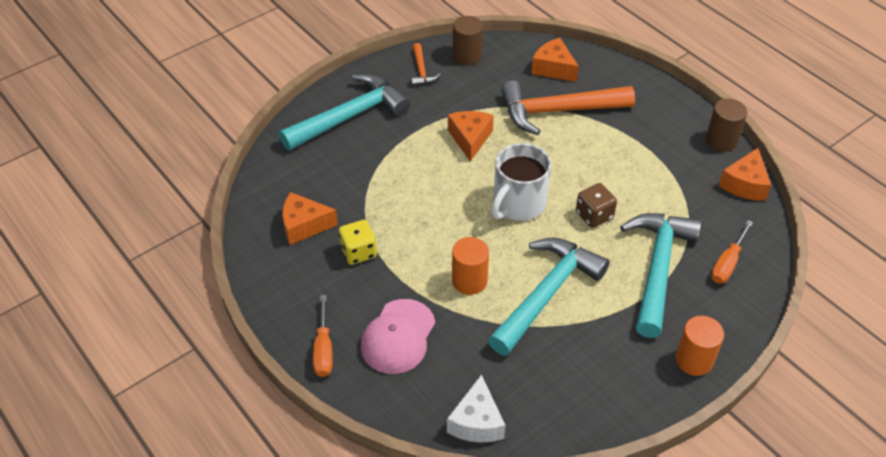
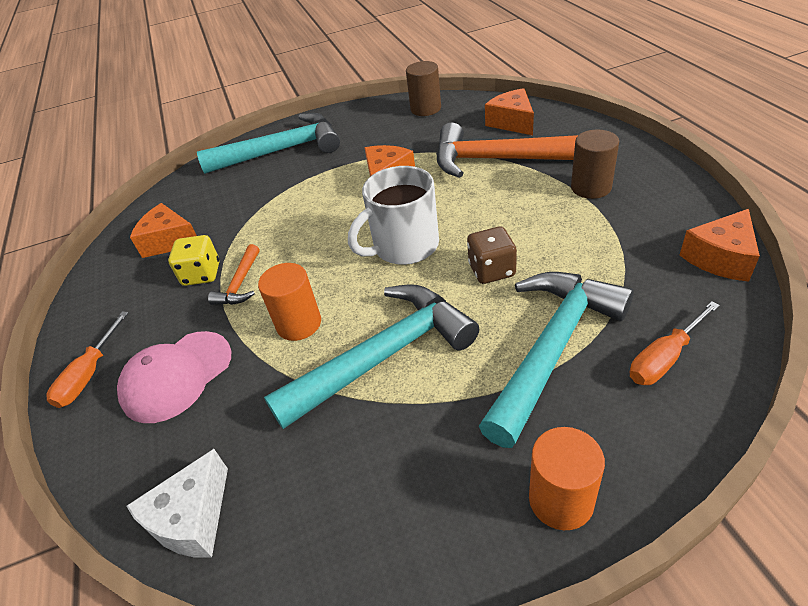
camera: 25 degrees right, 5 degrees down
(421, 71) = (373, 118): orange hammer -> orange hammer (240, 284)
(721, 140) = (699, 204): brown cylinder -> brown cylinder (591, 187)

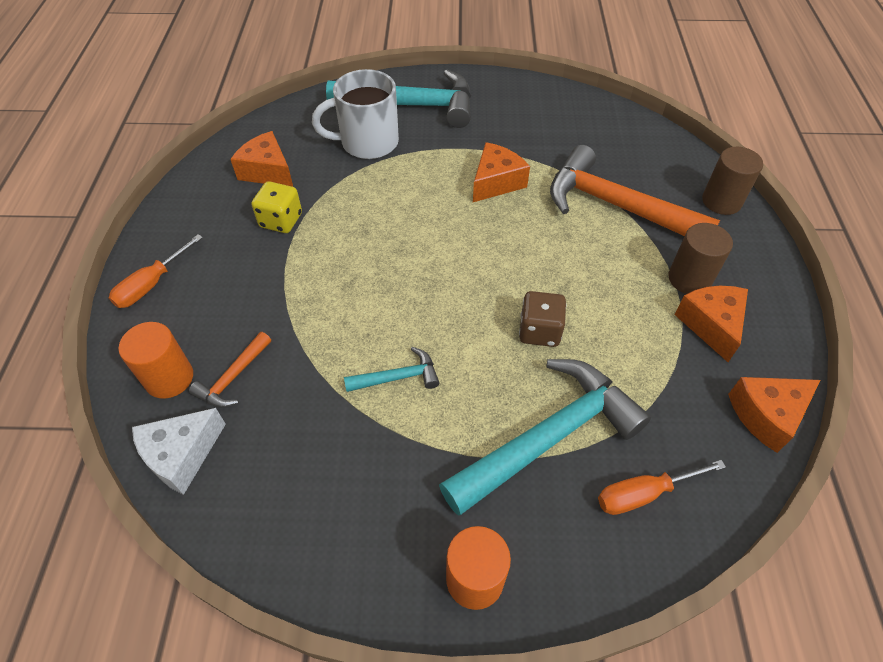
camera: 15 degrees right, 10 degrees up
(176, 376) = (219, 318): pink cap -> none
(240, 284) = (309, 246): orange hammer -> orange hammer (233, 377)
(299, 324) = (341, 311): orange cylinder -> orange cylinder (169, 378)
(383, 356) = (398, 377): turquoise hammer -> turquoise hammer, size x0.46
(404, 247) = (472, 269): white mug -> white mug (367, 143)
(426, 109) = (578, 110): brown cylinder -> brown cylinder (721, 201)
(512, 122) = (656, 164): orange cheese -> orange cheese (711, 325)

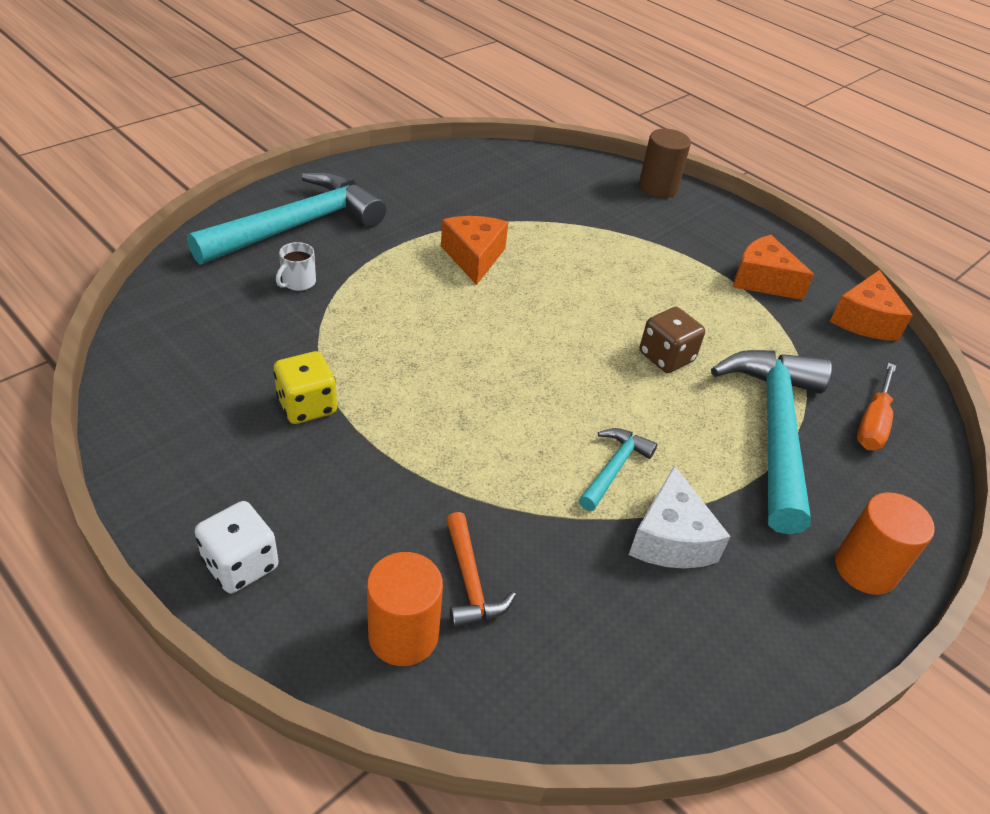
camera: 50 degrees left, 10 degrees down
(151, 285) = (241, 564): orange screwdriver -> white dice
(182, 455) = (522, 690): white cheese -> white cheese (671, 538)
(267, 171) = (219, 367): orange cheese -> none
(367, 143) = (298, 282): white mug -> white mug, size x0.43
(616, 206) = (593, 228): orange hammer -> none
(689, 279) = (709, 256): brown cylinder -> none

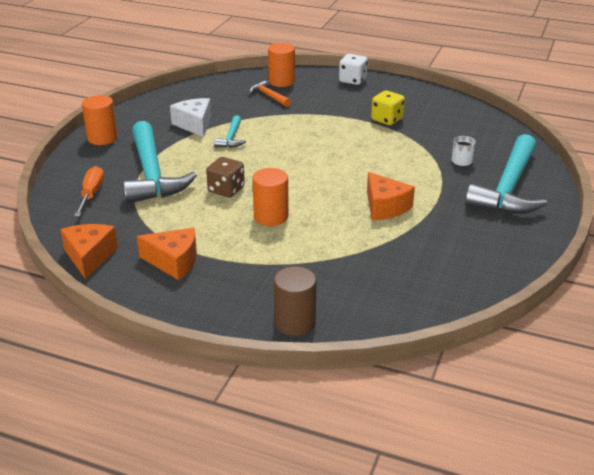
camera: 160 degrees right, 10 degrees down
(624, 295) = (271, 217): none -> orange cylinder

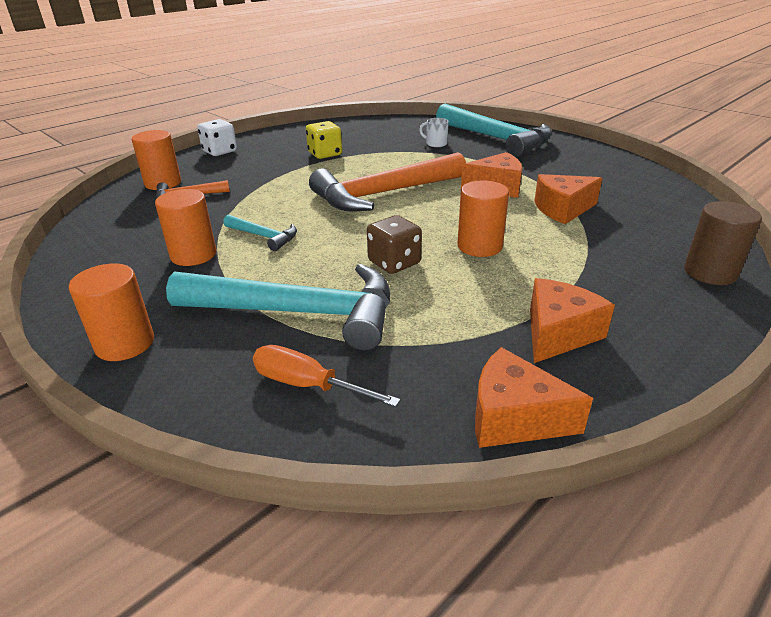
camera: 65 degrees left, 0 degrees up
(194, 125) = (193, 255): white cheese -> orange cylinder
(330, 161) = (383, 194): none -> orange hammer
(364, 244) = (562, 209): none -> orange cheese

